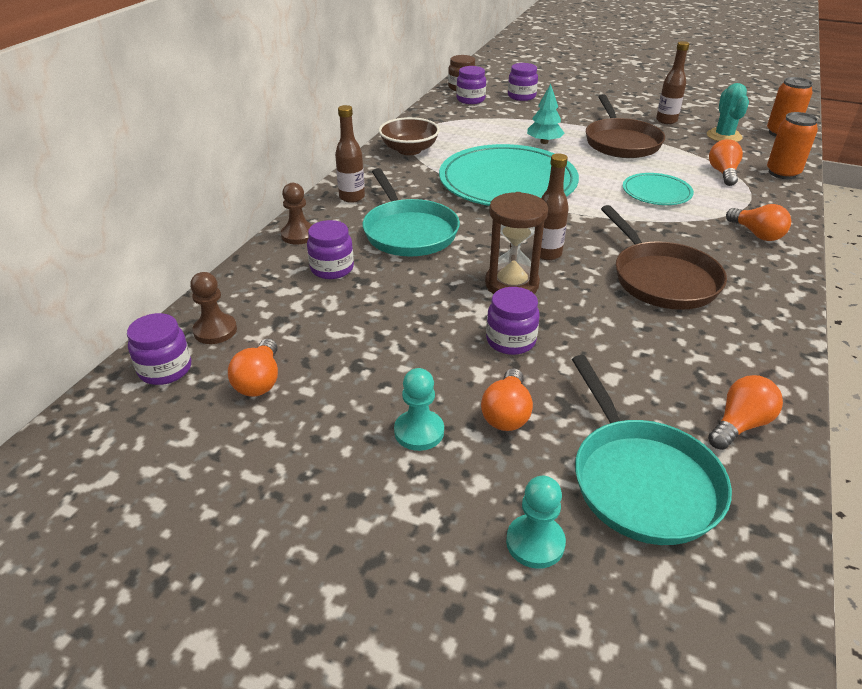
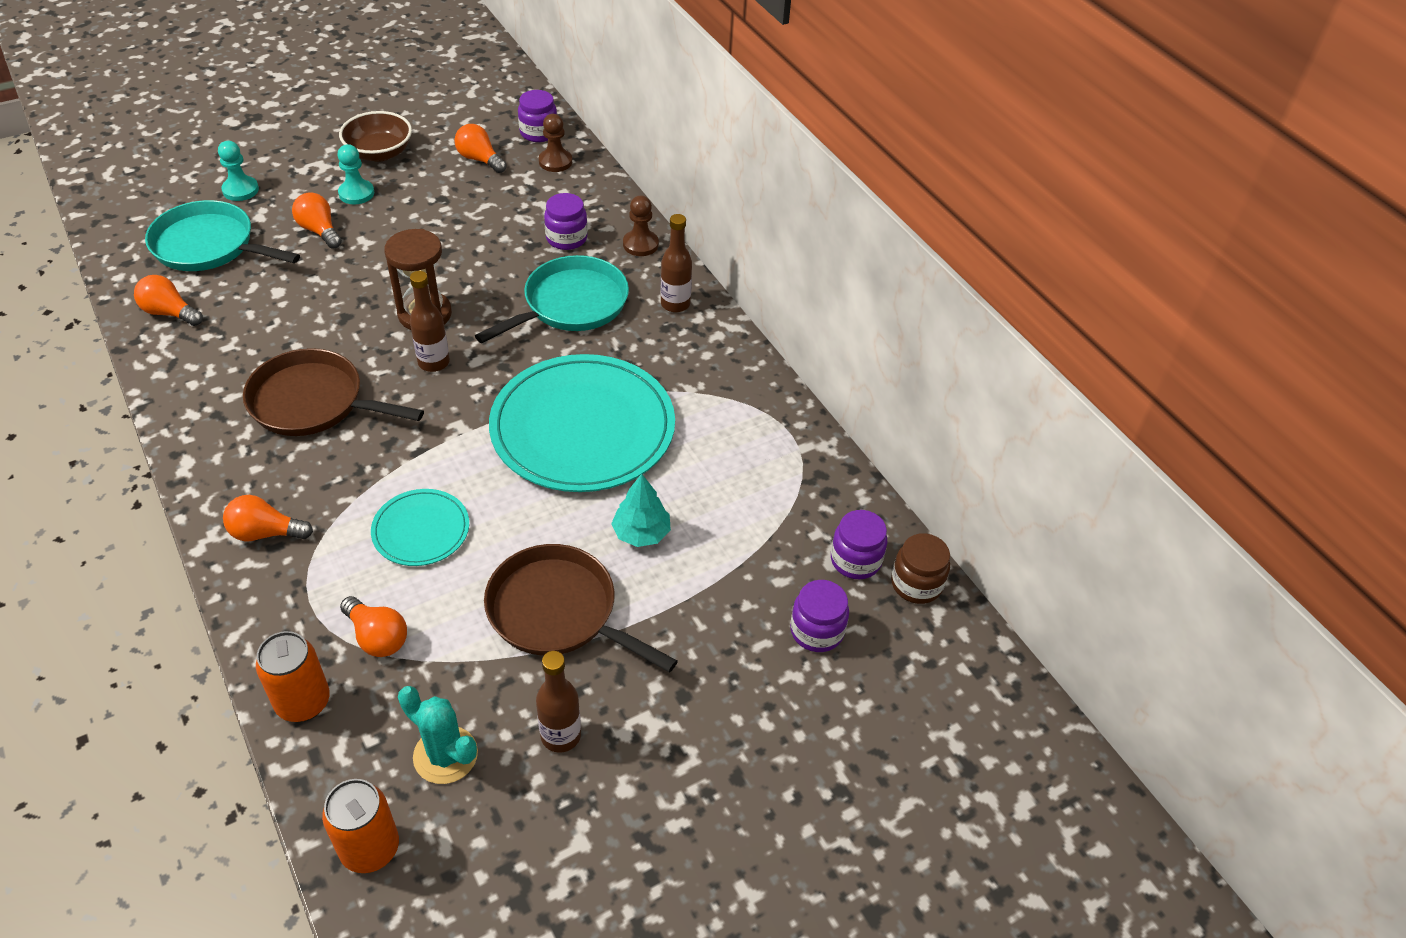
camera: 125 degrees right, 10 degrees up
(408, 232) = (571, 305): turquoise pan -> turquoise pan turned 120 degrees clockwise
(409, 150) = (743, 401): brown bowl -> brown bowl (379, 153)
(510, 341) = (370, 272): purple jar -> none
(740, 425) = (170, 313): orange light bulb -> orange light bulb turned 120 degrees clockwise

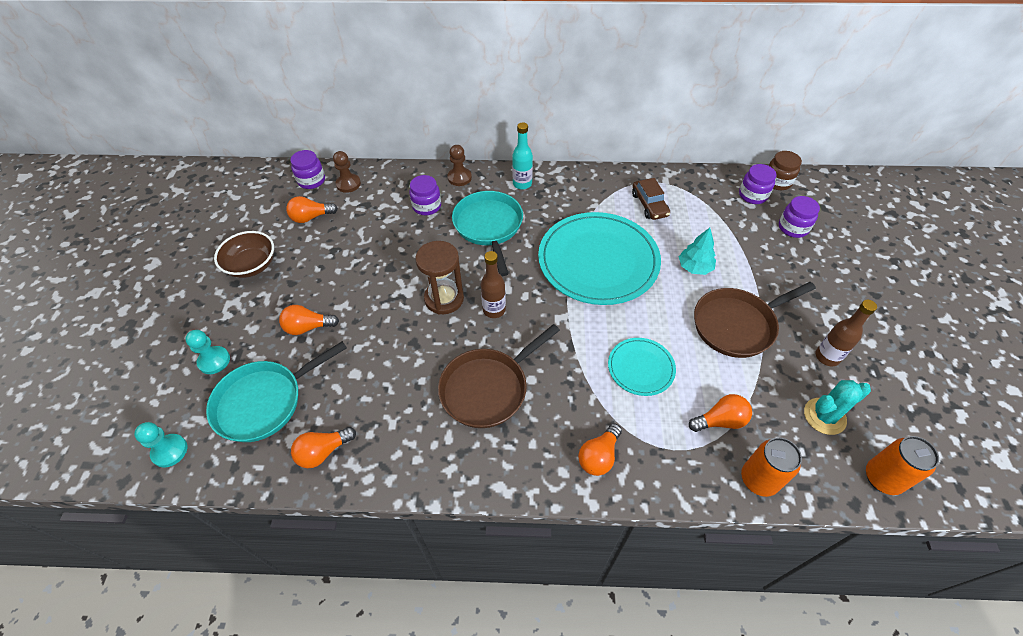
camera: 55 degrees left, 5 degrees up
(356, 193) = (285, 293): turquoise pawn -> turquoise pawn (170, 451)
(675, 304) = (522, 184): brown bottle -> turquoise bottle
(735, 445) = (649, 205): none -> brown car

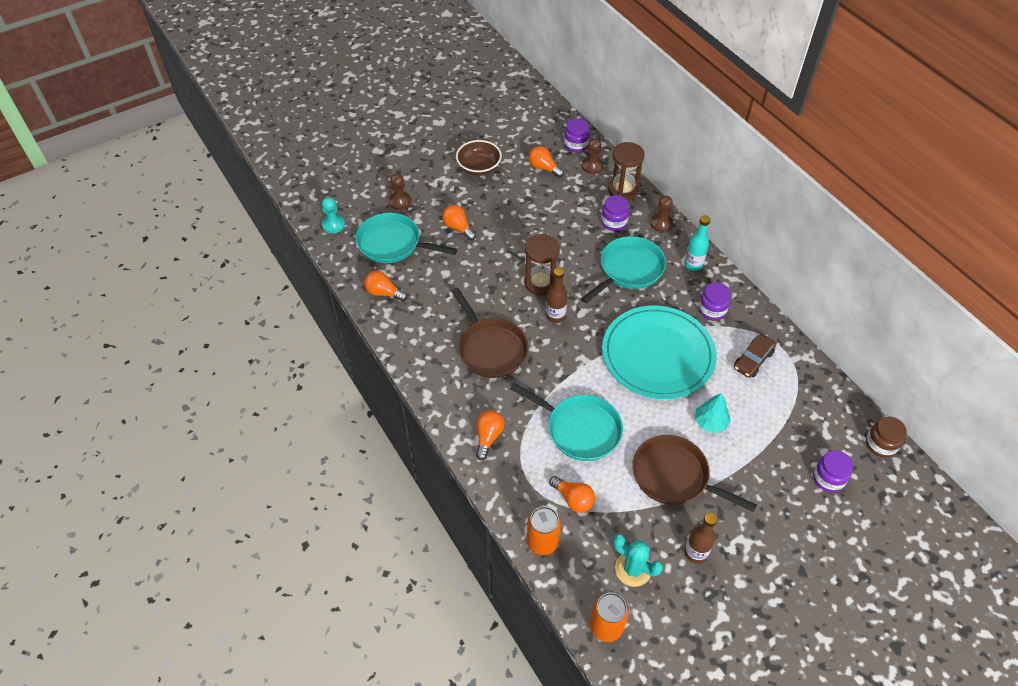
camera: 55 degrees right, 0 degrees up
(214, 361) = (400, 201): turquoise pawn -> brown pawn
(398, 180) = (623, 190): none -> brown hourglass
(488, 388) = (490, 348): brown pan -> brown pan turned 135 degrees counterclockwise
(599, 456) = (488, 437): orange light bulb -> orange light bulb turned 105 degrees clockwise
(641, 368) = (579, 429): turquoise plate -> turquoise pan
(752, 195) = (841, 431): purple jar -> purple jar (712, 310)

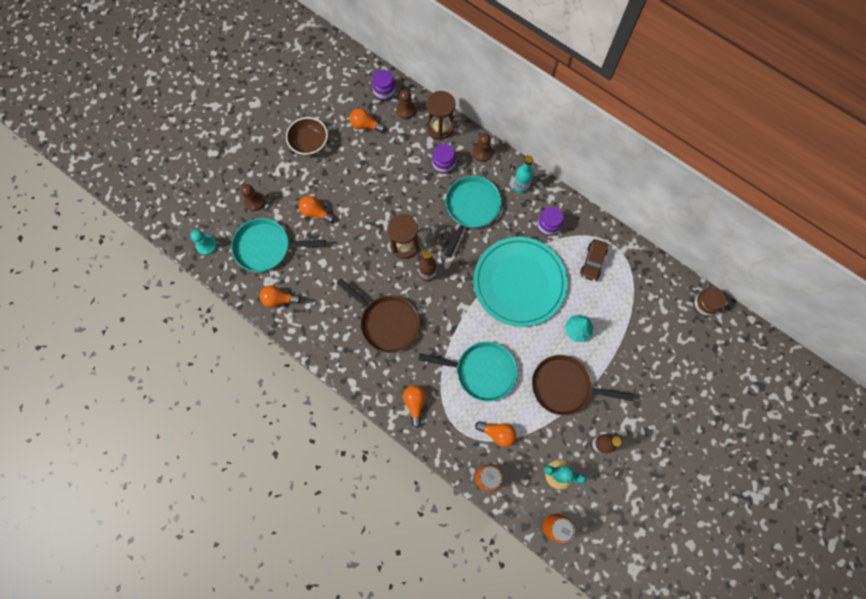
camera: 20 degrees left, 20 degrees up
(828, 478) = (674, 348): purple jar -> none

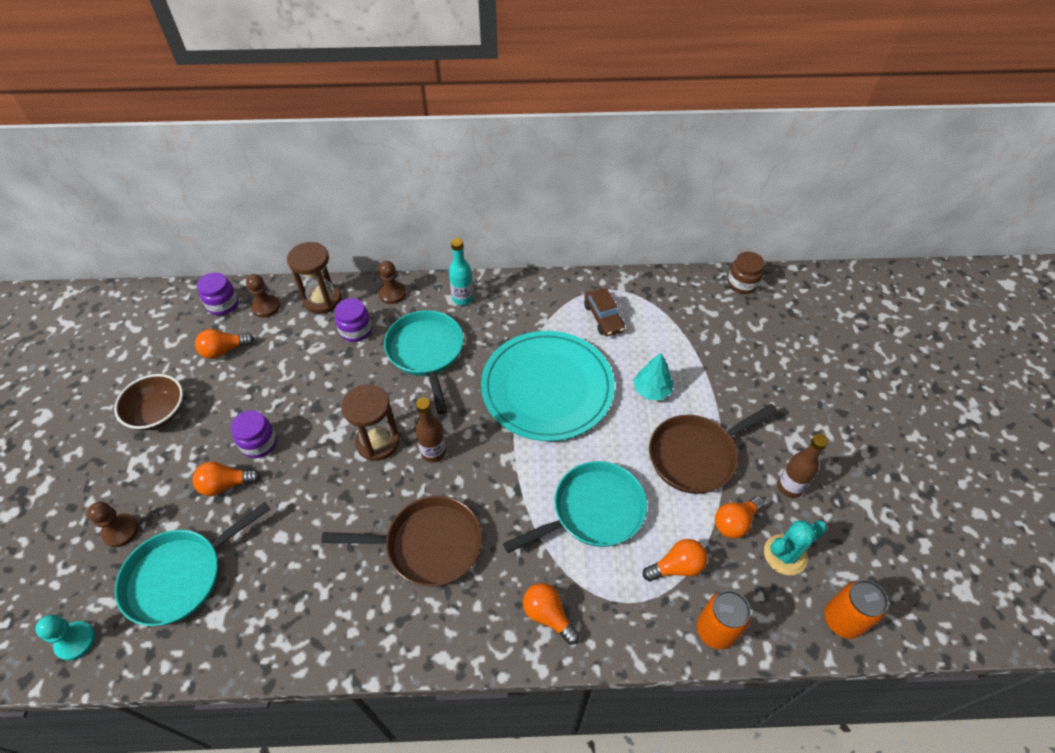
camera: 40 degrees left, 20 degrees down
(279, 299) = (248, 630): orange light bulb -> orange light bulb (735, 522)
(548, 225) = (526, 315): purple jar -> purple jar (259, 443)

